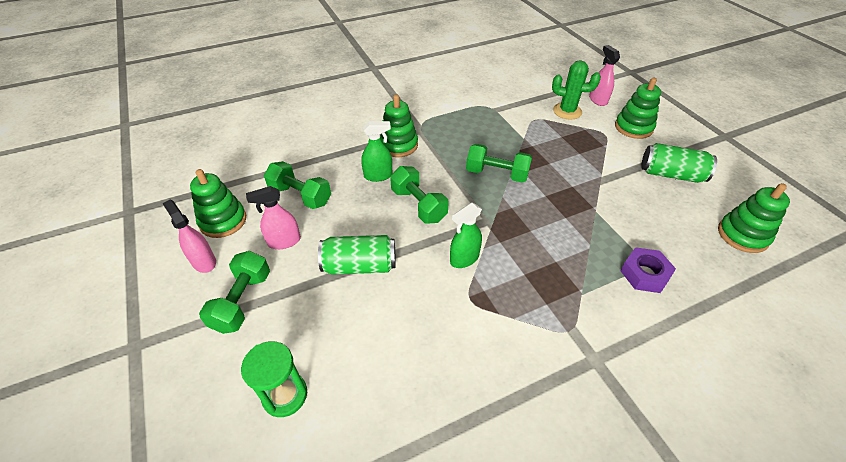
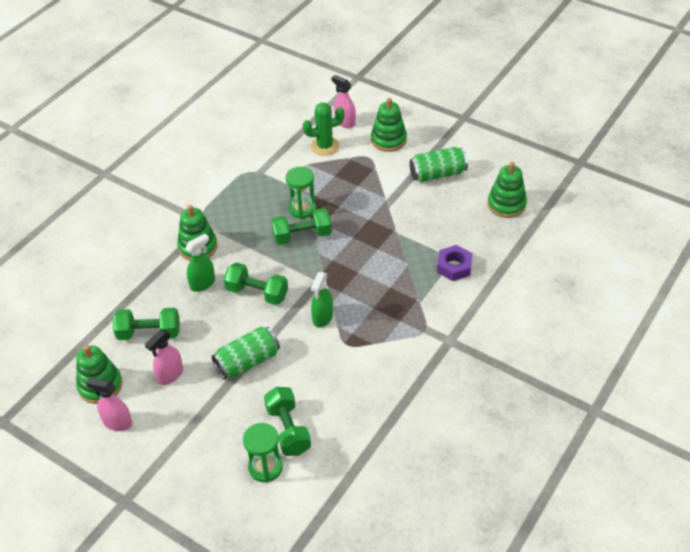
camera: 30 degrees left, 0 degrees up
(242, 301) = (178, 432): green dumbbell -> green dumbbell (288, 430)
(512, 152) = (302, 209): none -> green hourglass

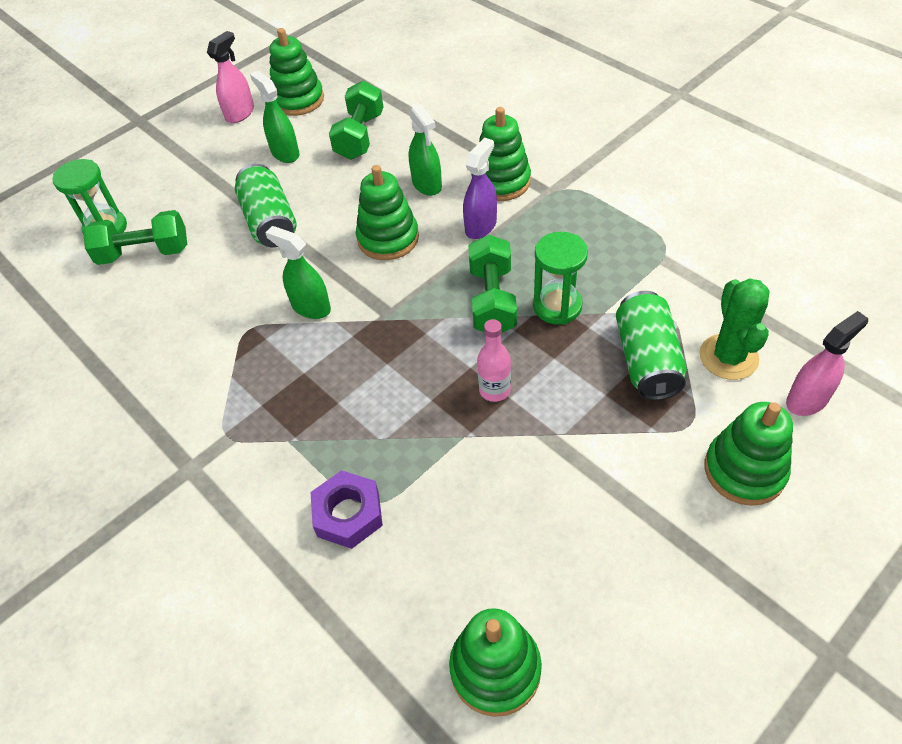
camera: 105 degrees right, 5 degrees up
(170, 375) = (285, 153): pink spray bottle -> green spray bottle
(241, 250) = (481, 226): none -> purple spray bottle
(257, 293) = (388, 238): green dumbbell -> green stacking toy
(365, 225) = (494, 390): none -> pink bottle
(437, 174) = (620, 544): green can -> green can (646, 360)

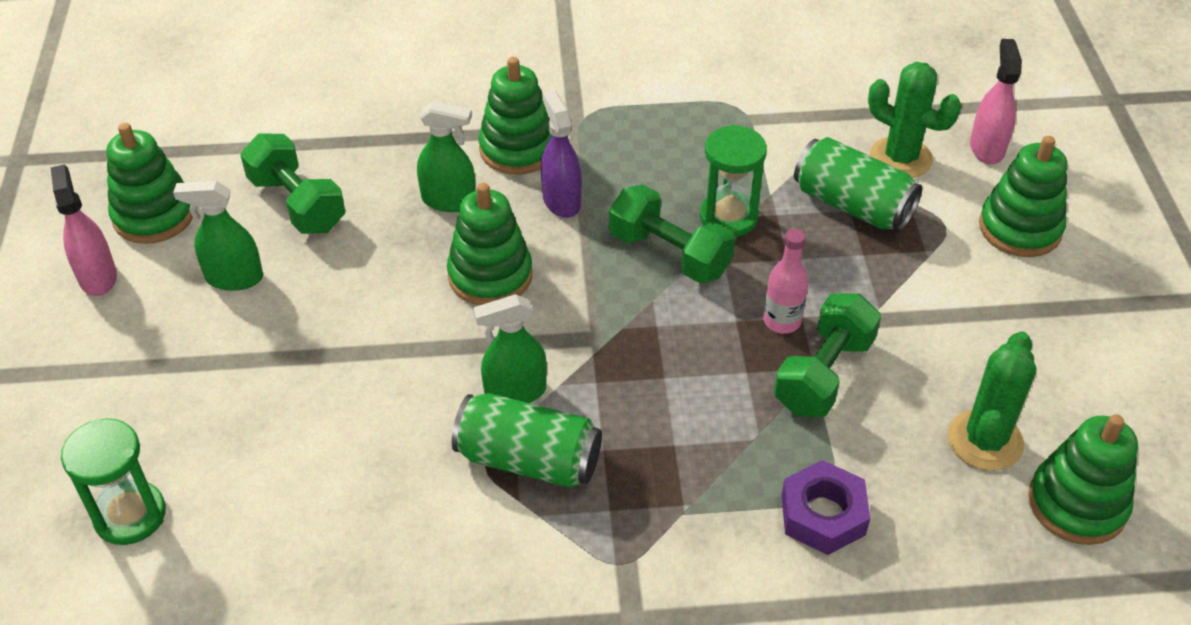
camera: 55 degrees left, 5 degrees down
(144, 253) = (232, 497): green dumbbell -> green dumbbell (823, 374)
(270, 222) = (335, 354): green can -> green can (528, 459)
(501, 571) = (985, 440): none -> green cactus

